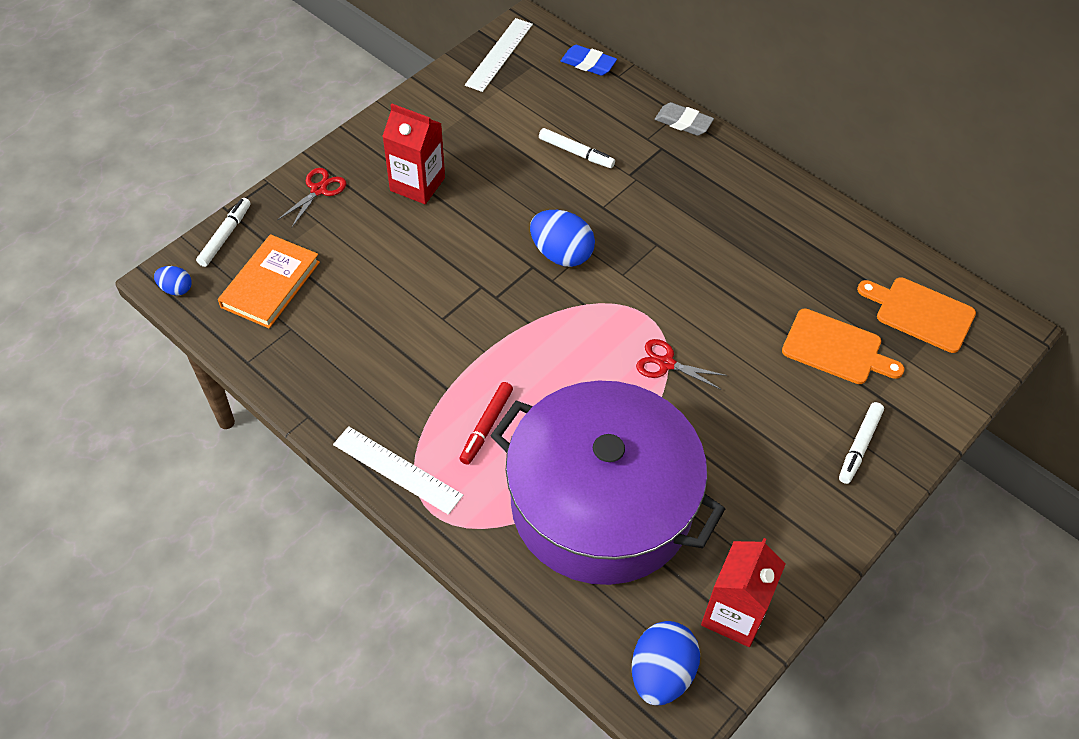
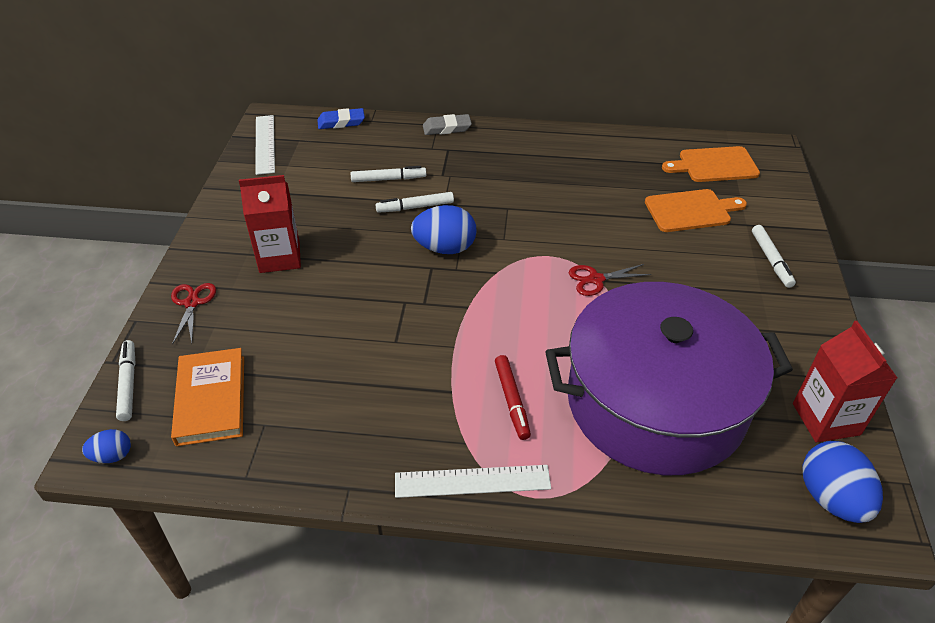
camera: 35 degrees left, 10 degrees down
(573, 196) = (415, 207): none -> white marker

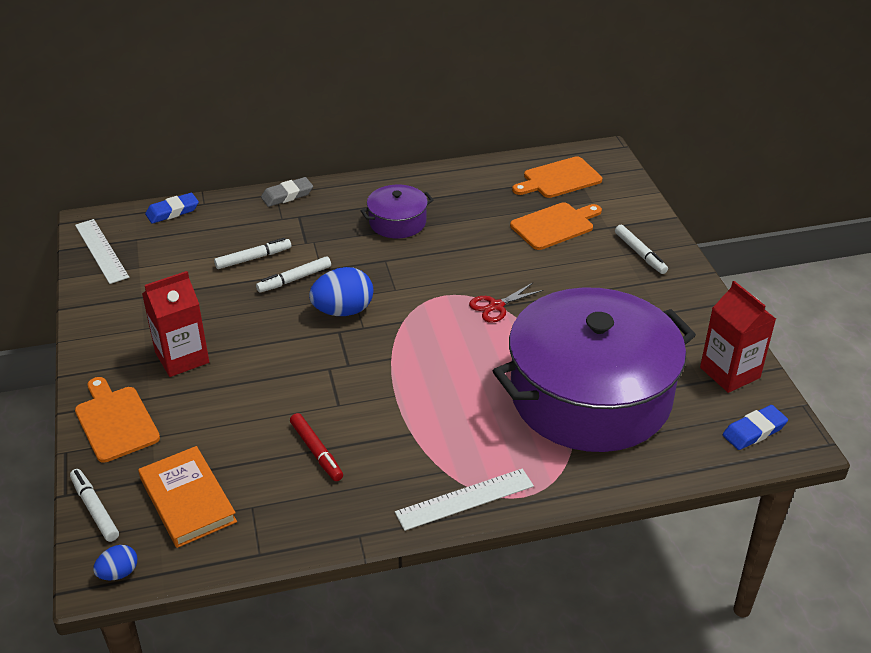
camera: 20 degrees left, 5 degrees down
(192, 303) = (115, 421): red scissors -> orange cutting board
(512, 400) = (468, 426): red marker -> red marker (316, 451)
(536, 174) = (397, 222): none -> purple pot
(831, 498) = (754, 431): blue egg -> blue eraser

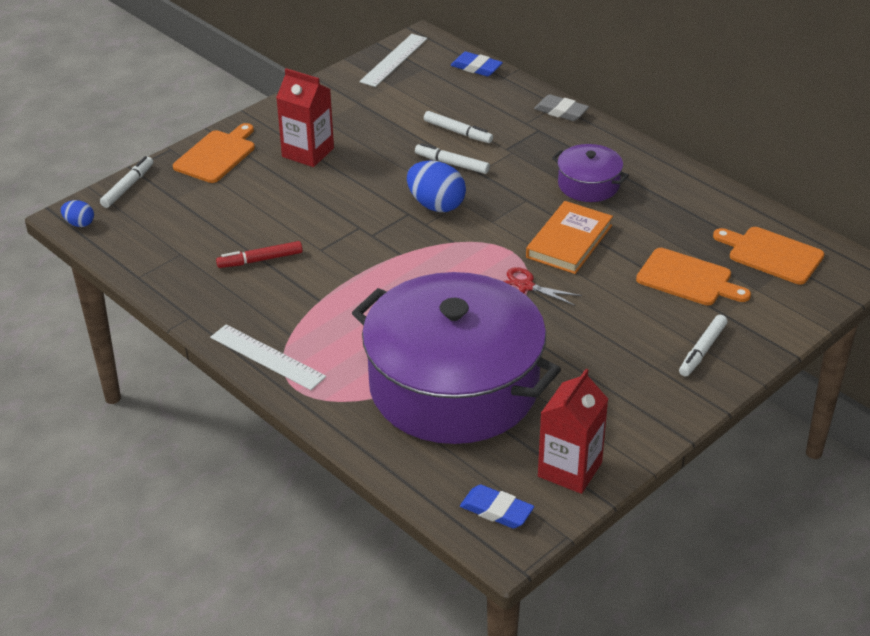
camera: 60 degrees right, 0 degrees up
(188, 500) = (165, 222): orange book -> orange book (569, 241)
(316, 451) = (260, 260): red marker -> red marker turned 45 degrees clockwise

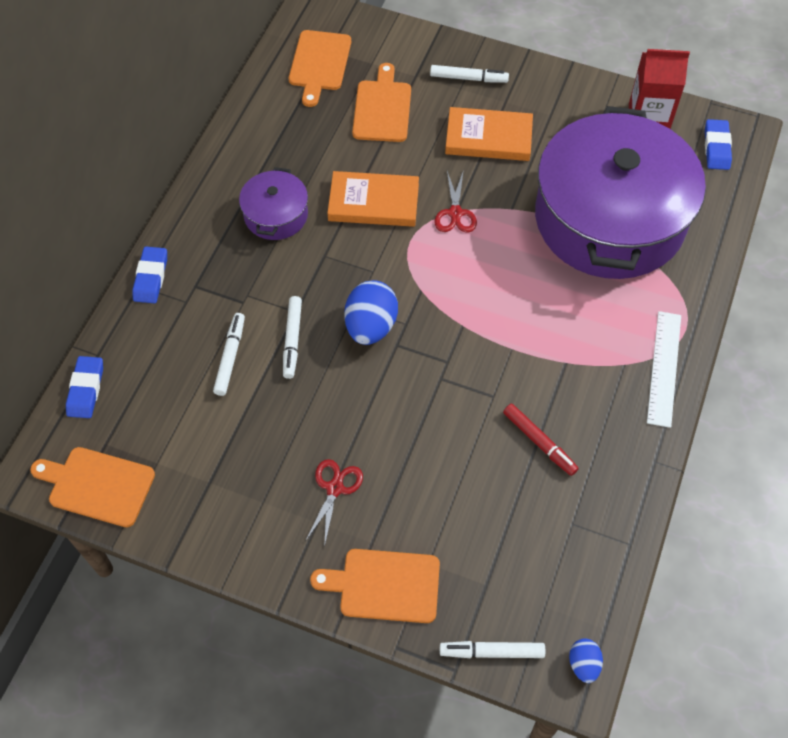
camera: 115 degrees left, 20 degrees up
(308, 152) = (334, 488): red carton -> red scissors
(393, 60) = (97, 485): white ruler -> orange cutting board
(561, 111) = (151, 277): grey eraser -> blue eraser
(609, 338) = (488, 138): none -> orange book

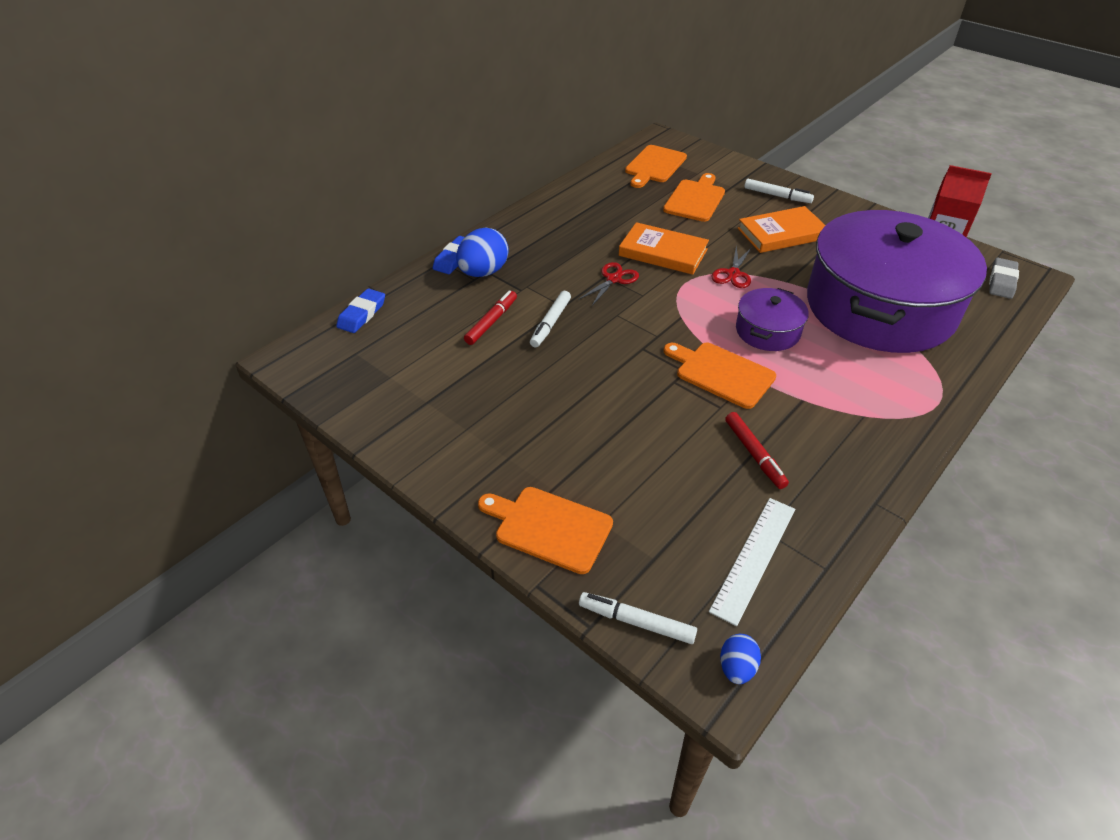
camera: 20 degrees right, 15 degrees down
(97, 485) = (332, 379): orange cutting board -> orange cutting board (721, 373)
(230, 357) = (491, 322): white marker -> red marker
(276, 215) = (576, 243): purple pot -> purple pot (767, 331)
(334, 488) = (537, 436): red scissors -> red scissors (613, 279)
(371, 326) = (624, 330): blue egg -> blue egg (483, 272)
(488, 138) = (781, 233): orange book -> orange book turned 45 degrees counterclockwise
(664, 368) = (906, 429): white ruler -> white ruler (754, 558)
(716, 147) = (1001, 281): blue eraser -> grey eraser

